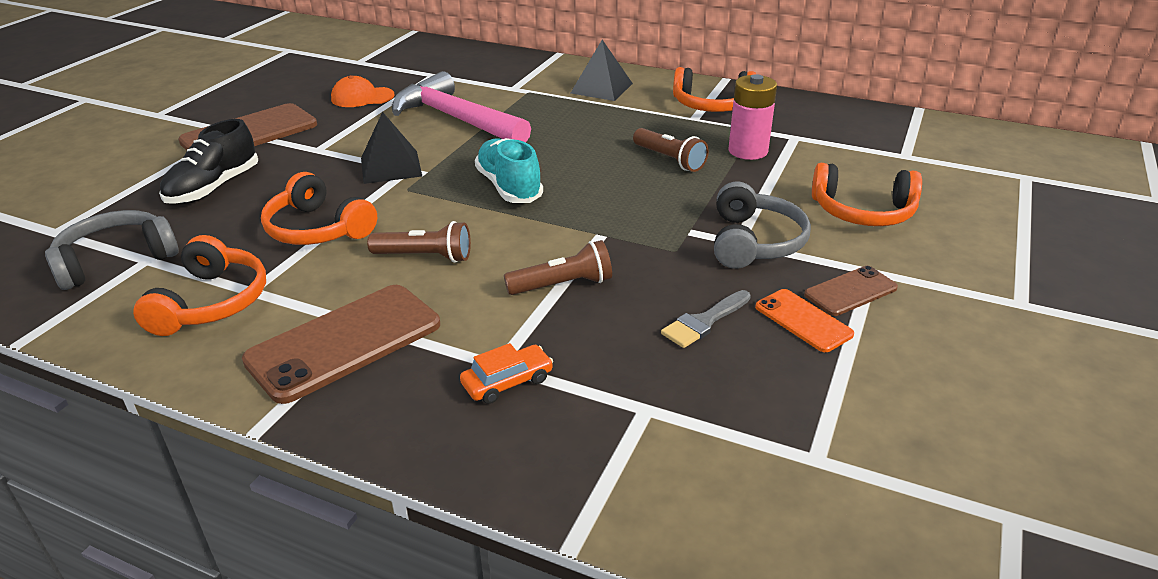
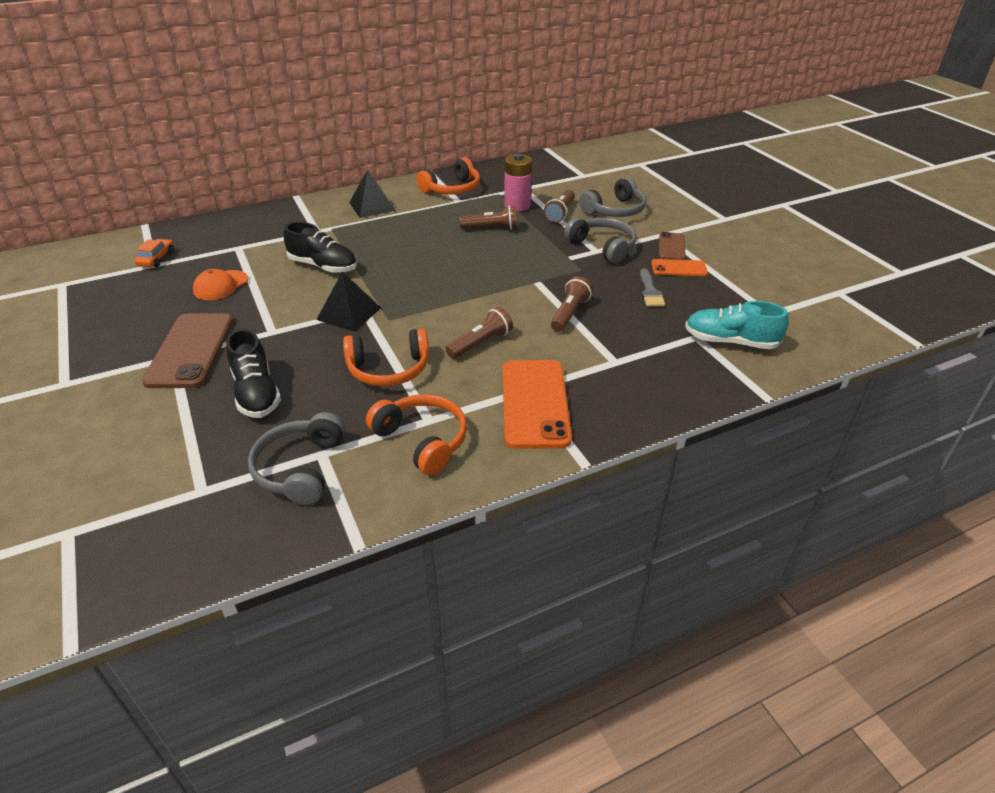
camera: 50 degrees left, 5 degrees up
(344, 342) = (535, 403): brown phone -> orange phone
(456, 119) = (323, 266): pink hammer -> black shoe
(507, 382) = (634, 365): orange car -> orange car (156, 258)
(509, 187) = (443, 285): turquoise shoe -> turquoise shoe (730, 341)
(782, 181) = (560, 213): none -> brown flashlight
(863, 212) = (615, 210): orange headphones -> grey headphones

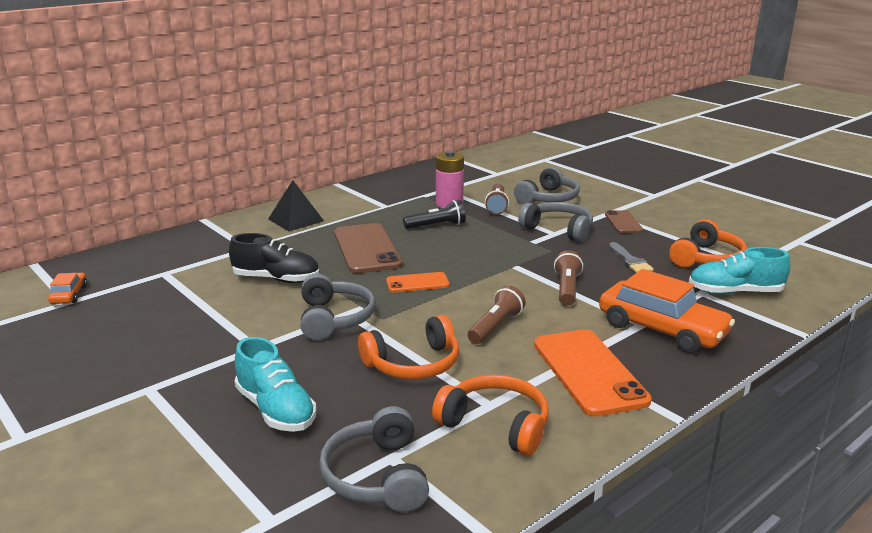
camera: 15 degrees left, 15 degrees down
(190, 350) = (168, 379): brown phone -> brown phone (367, 249)
(221, 285) = (166, 311): orange cap -> none
(256, 393) = (276, 410): black shoe -> turquoise shoe
(349, 313) = (334, 318): black pyramid -> grey headphones
(452, 189) = (372, 197): orange headphones -> orange headphones (706, 258)
(491, 228) = (436, 226): brown flashlight -> black flashlight
(631, 370) = (662, 329): none -> orange car
(679, 268) = (643, 239): orange phone -> orange phone (417, 283)

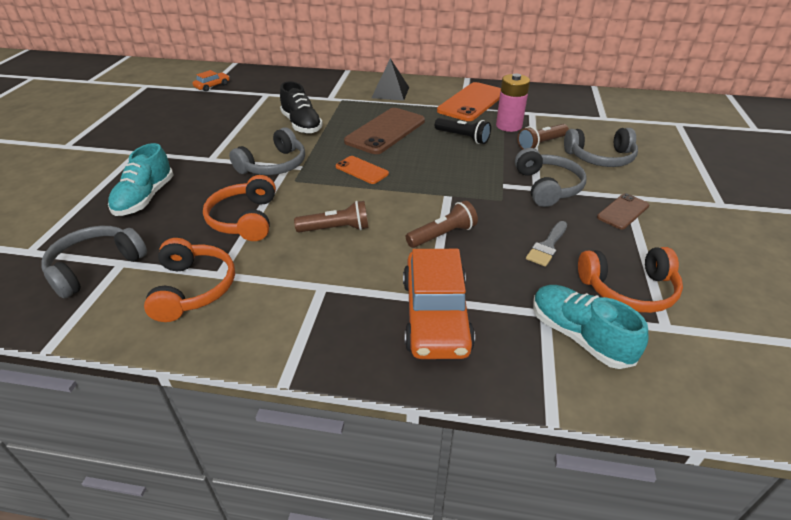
camera: 50 degrees right, 15 degrees up
(413, 364) = (245, 219): orange headphones -> orange headphones turned 60 degrees clockwise
(589, 372) = (313, 302): orange phone -> orange phone (472, 102)

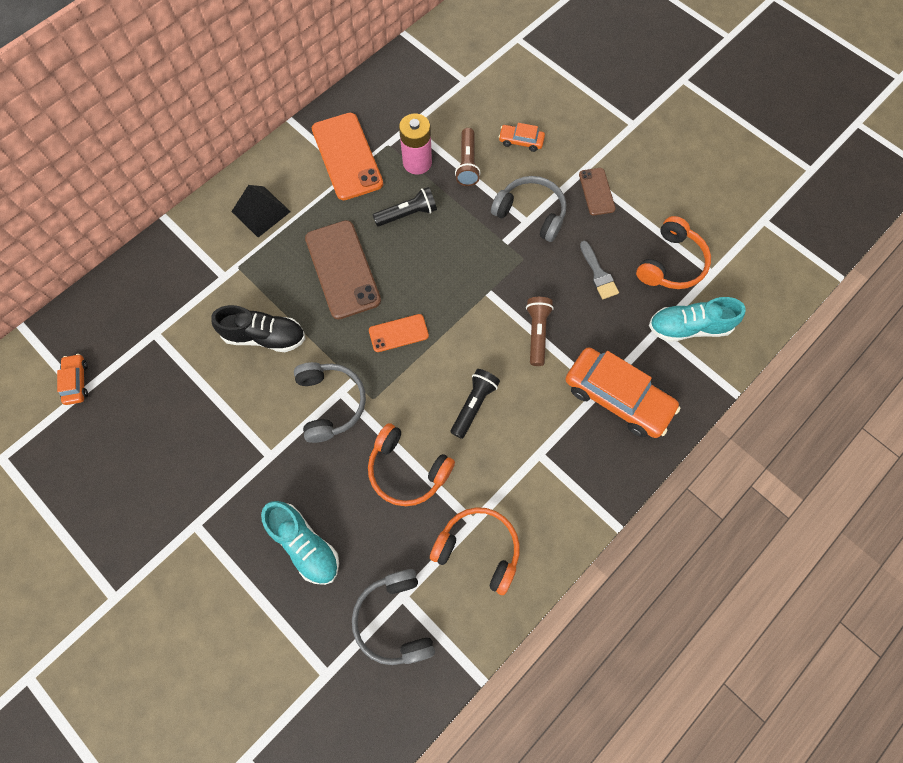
camera: 55 degrees left, 30 degrees up
(336, 229) = (473, 405): brown flashlight -> black flashlight
(600, 158) = (521, 141): grey headphones -> orange car

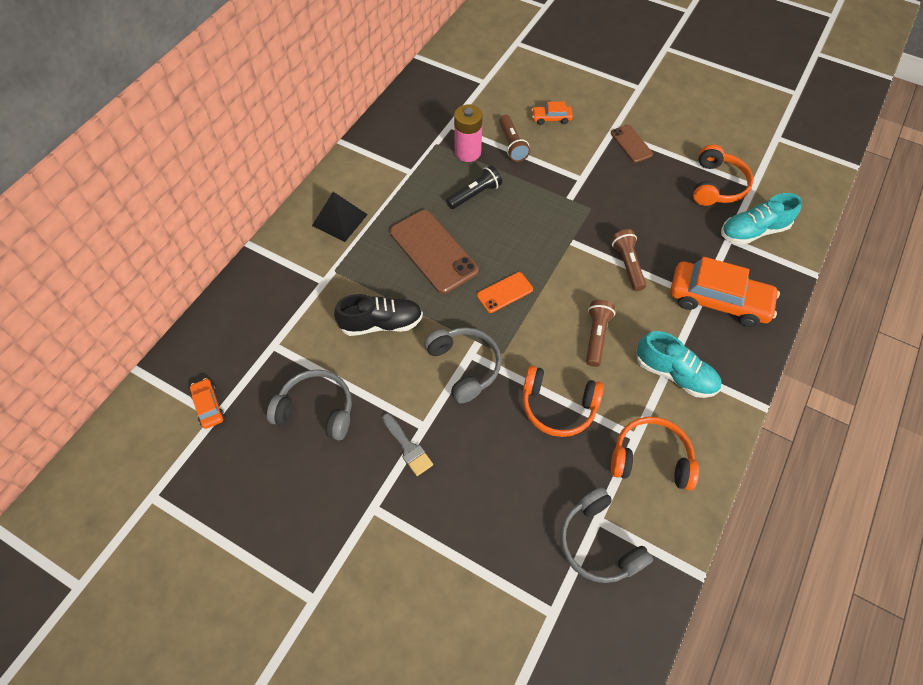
camera: 15 degrees left, 10 degrees down
(305, 545) = (487, 498): turquoise shoe -> turquoise shoe (675, 374)
(347, 156) = (403, 160): orange phone -> none
(473, 405) = (596, 336): black flashlight -> brown flashlight
(531, 213) = (582, 171): grey headphones -> grey headphones (316, 410)
(598, 274) = (660, 206): grey brush -> grey brush (408, 447)

